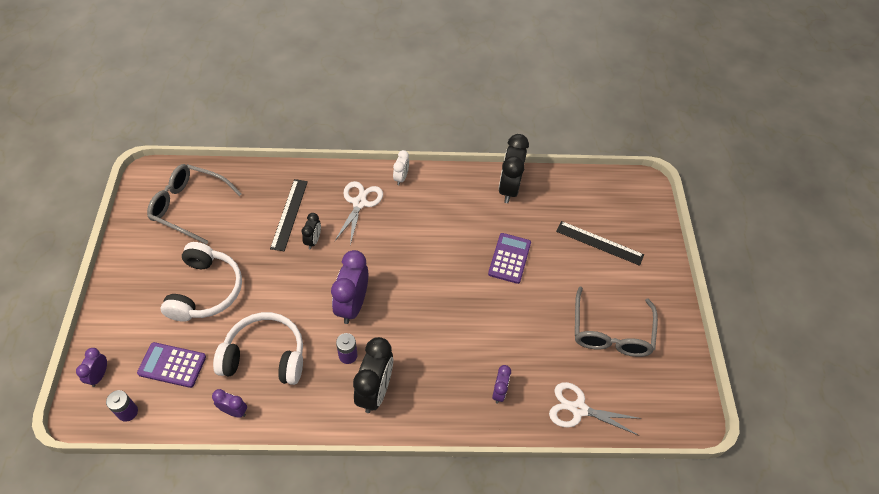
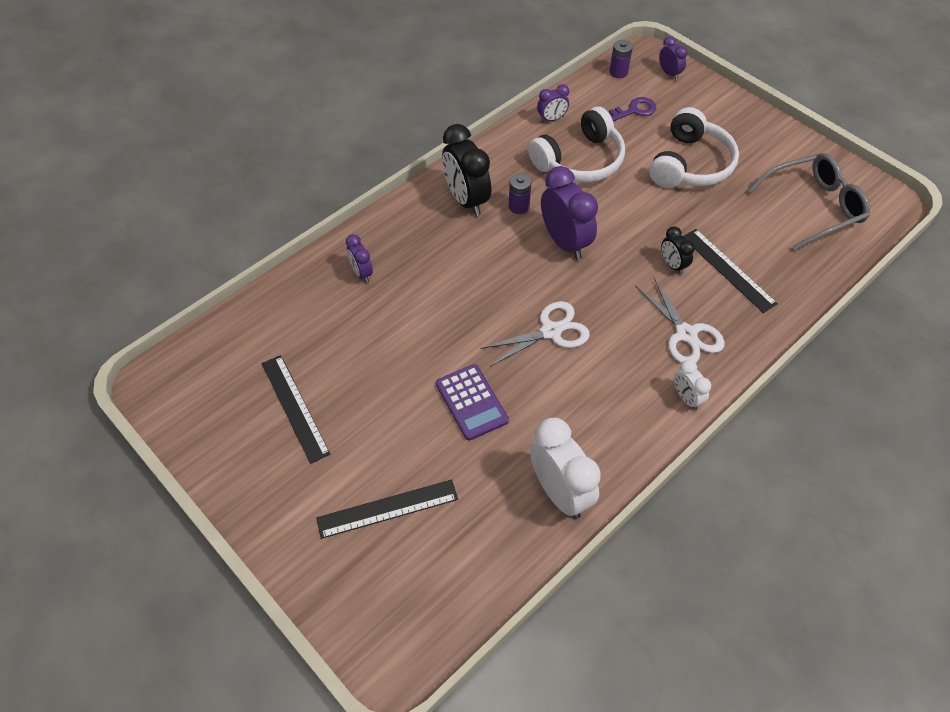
camera: 140 degrees right, 0 degrees up
(172, 365) = (634, 110): purple calculator -> purple key
(206, 290) = (690, 164): white headphones -> white headphones turned 120 degrees counterclockwise
(509, 188) = (560, 492): black clock -> white clock
(578, 409) = (276, 311): white scissors -> white scissors (551, 331)
(611, 332) = (295, 407): grey glasses -> black ruler

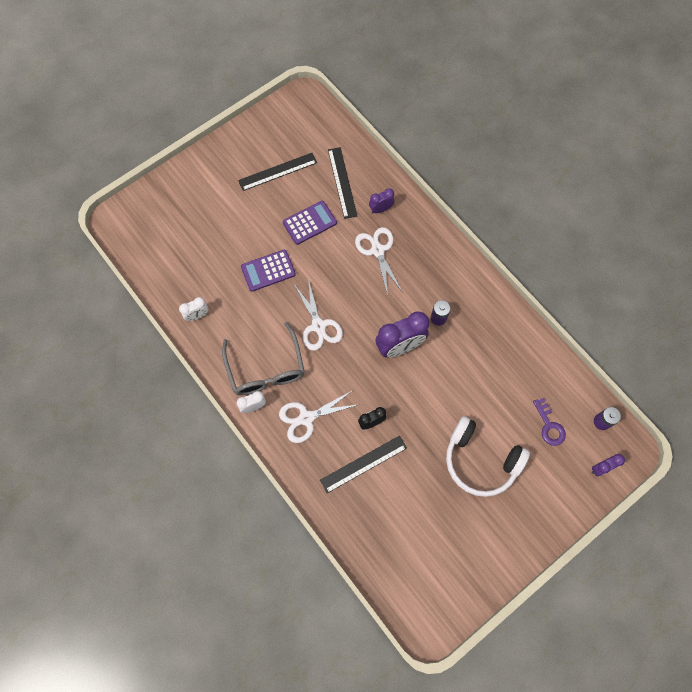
camera: 95 degrees right, 15 degrees up
(387, 356) = (309, 223): none -> purple calculator
(387, 509) = (202, 220): black ruler -> black ruler (342, 182)
(427, 273) = (377, 250): none -> white scissors
(466, 200) = (446, 281): black clock -> none
(551, 119) = (538, 355): purple clock -> none
(560, 492) = (197, 315): white clock -> white clock, size x0.52
(580, 161) = (487, 370): white headphones -> none
(813, 207) = (426, 555): grey glasses -> grey glasses (266, 368)

